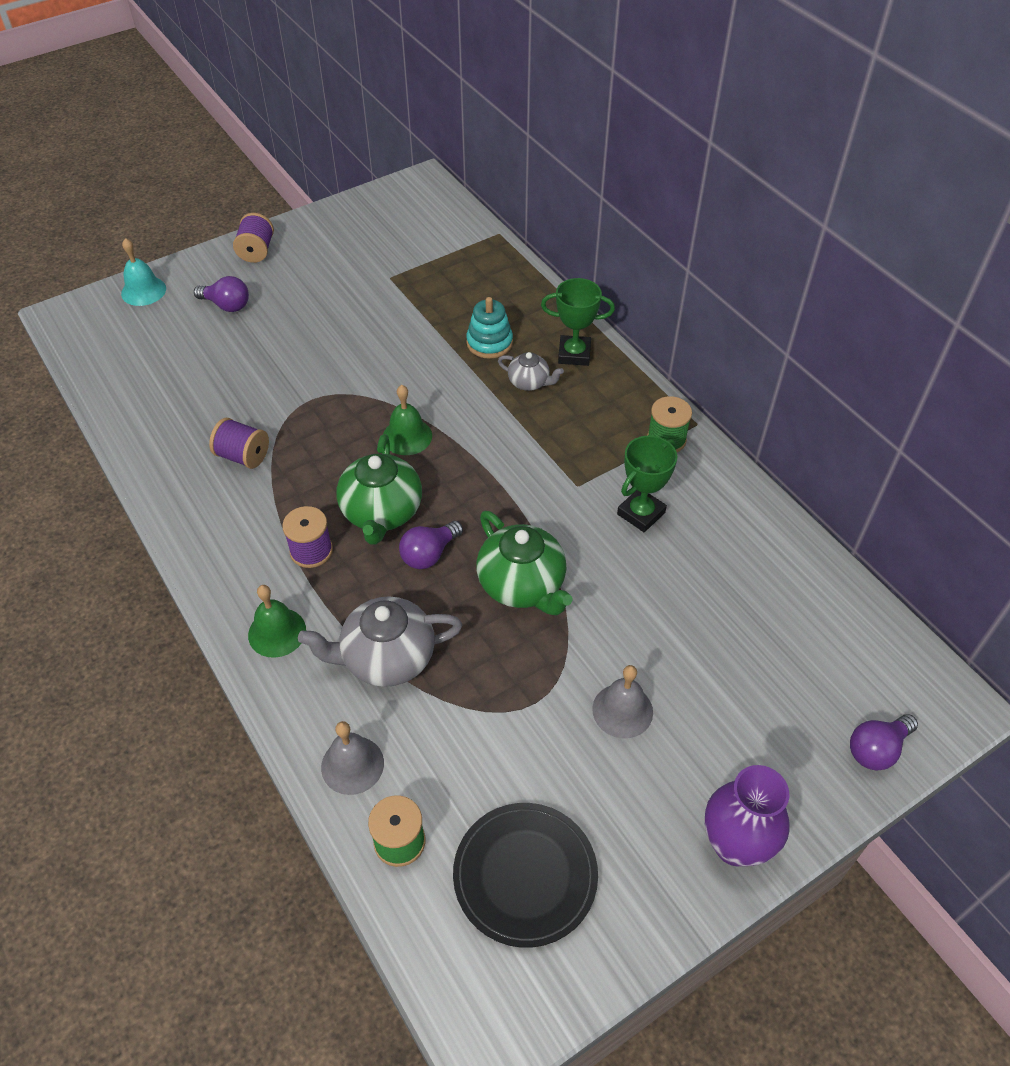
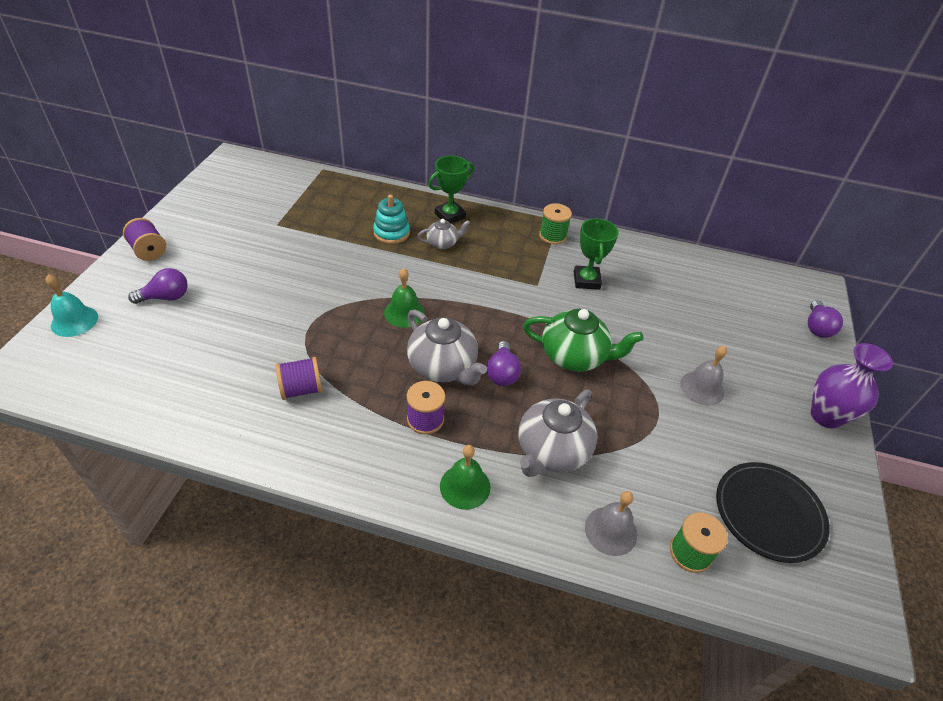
camera: 45 degrees left, 5 degrees down
(382, 512) = (443, 367): green teapot -> grey teapot

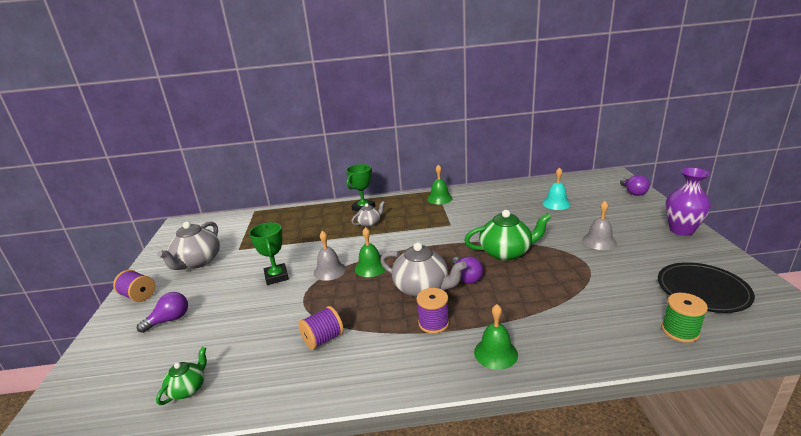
camera: 15 degrees left, 20 degrees down
(74, 321) = (90, 363): turquoise bell -> turquoise bell (556, 203)
(148, 391) = (188, 389): none -> green teapot
(391, 233) = (329, 228): turquoise stacking toy -> none
(552, 236) = (439, 198): green spool -> green bell
(552, 451) = (538, 308): grey teapot -> grey teapot (198, 262)
(586, 280) = (480, 213): green trophy -> green trophy (276, 277)
(610, 530) = (618, 339): grey bell -> grey bell (329, 271)

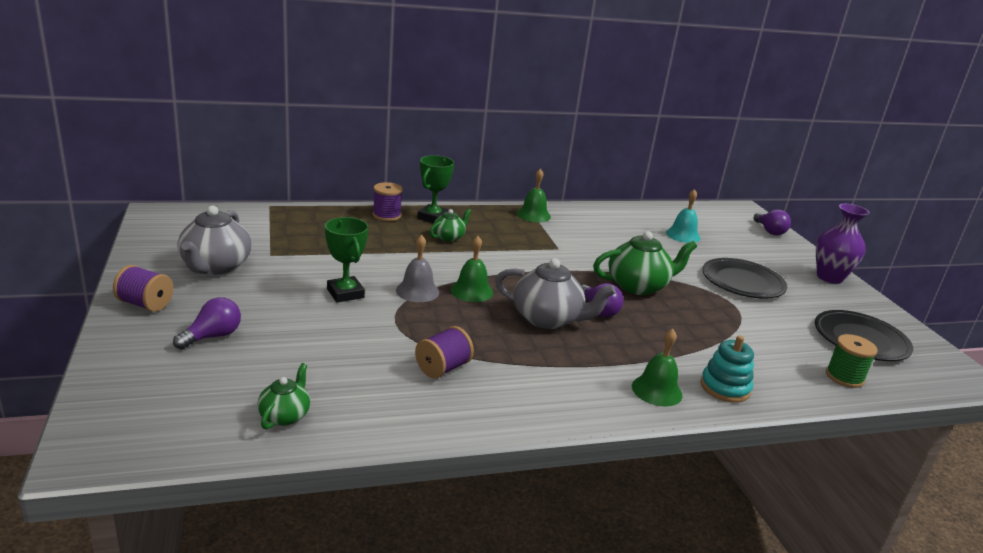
camera: 15 degrees left, 0 degrees up
(369, 223) = (449, 237): grey teapot -> green teapot
(433, 323) = (575, 357): purple spool -> purple spool (386, 215)
(559, 347) = (725, 387): none -> turquoise stacking toy
(599, 241) = (742, 282): grey bell -> black plate

